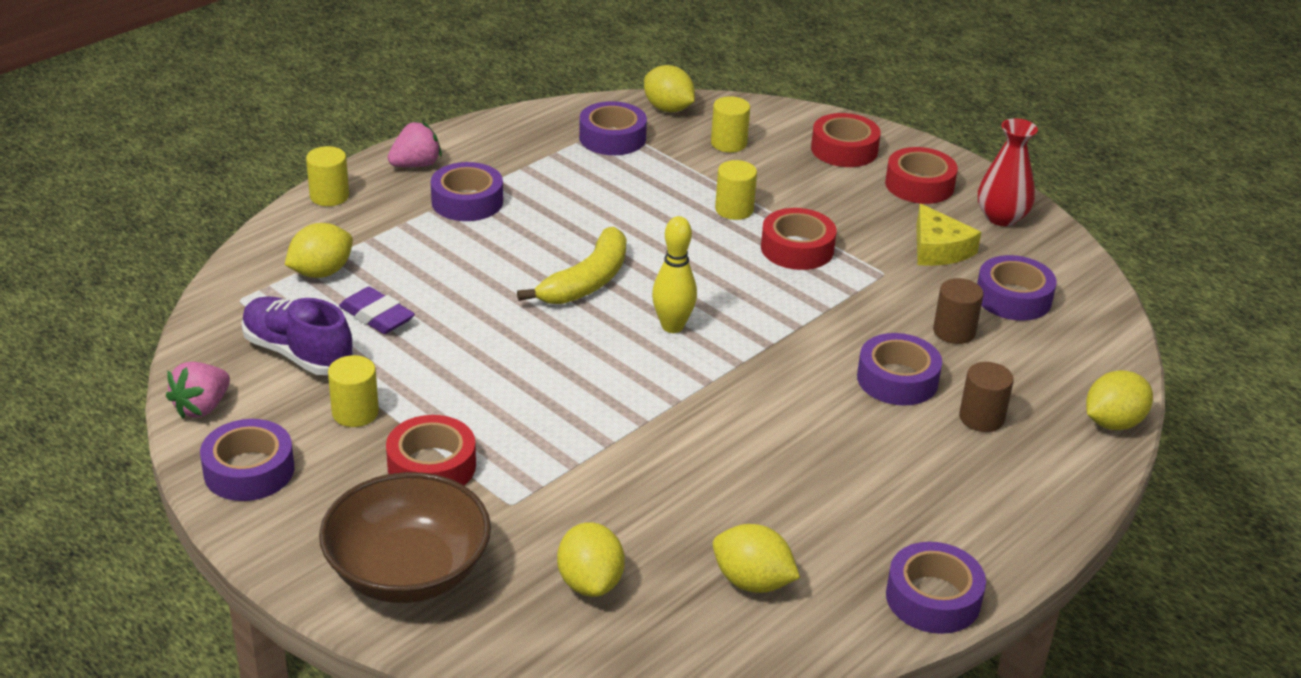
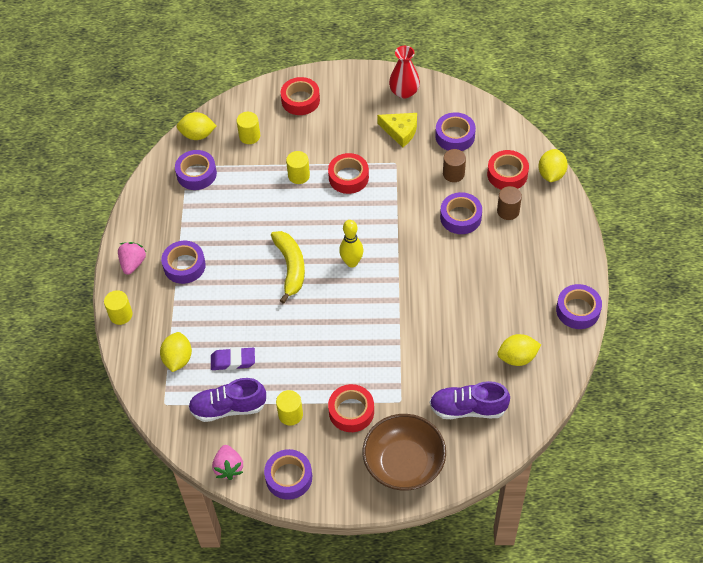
camera: 40 degrees left, 20 degrees up
(590, 582) = (468, 408): yellow lemon -> purple shoe
(919, 185) = (353, 98): red tape -> red tape (507, 174)

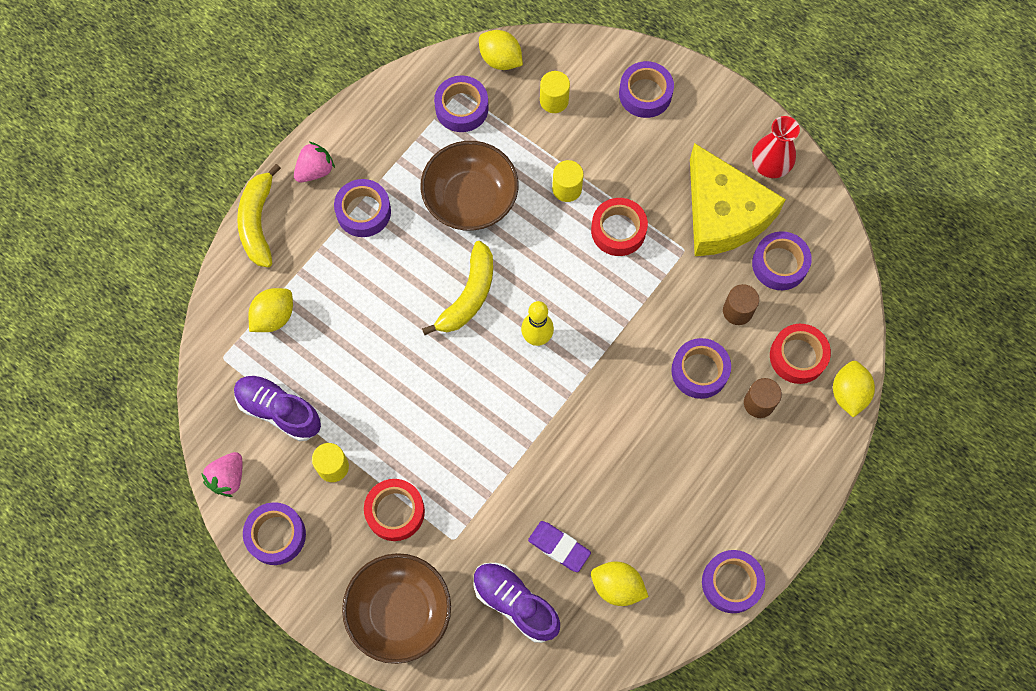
camera: 35 degrees right, 15 degrees up
(121, 315) = (258, 222): yellow cylinder -> yellow banana
(233, 361) = (325, 361): purple eraser -> purple eraser (559, 547)
(245, 217) = (470, 199): none -> brown bowl
(300, 100) = (645, 94): red tape -> purple tape
(400, 131) = (723, 213): yellow cheese -> yellow cheese, size x1.91
(551, 174) = (848, 393): yellow lemon -> yellow lemon turned 45 degrees counterclockwise

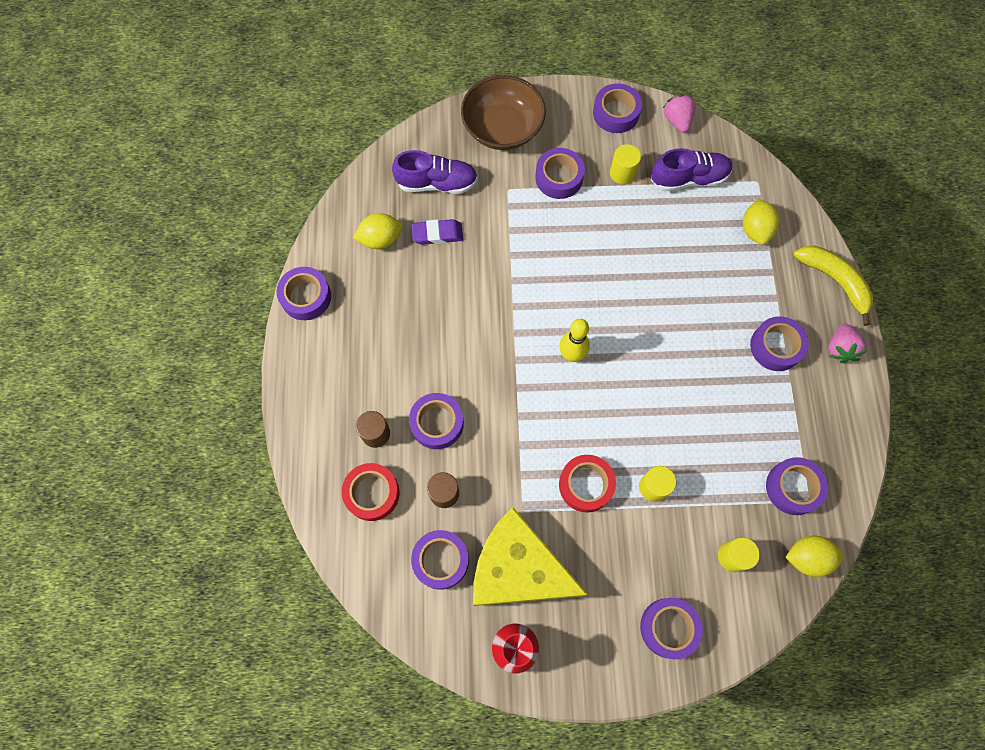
camera: 140 degrees right, 0 degrees up
(395, 511) = (559, 177): red tape -> purple tape
(468, 295) = (645, 346): yellow banana -> none
(470, 199) = (714, 419): brown bowl -> none
(848, 393) = (313, 494): yellow lemon -> none

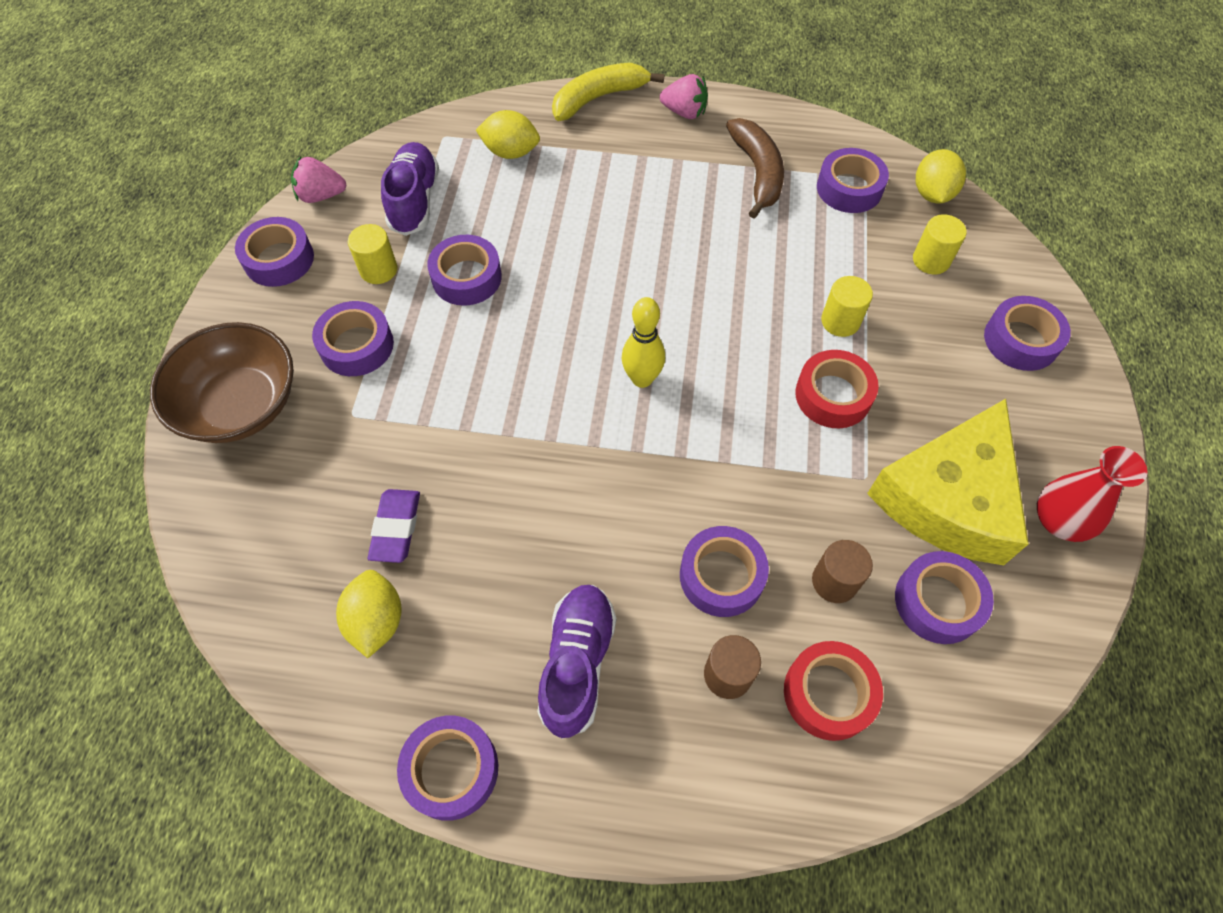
camera: 80 degrees left, 10 degrees down
(437, 183) = (302, 515): purple shoe -> purple shoe (577, 663)
(776, 346) = (671, 166): purple tape -> purple tape (466, 277)
(788, 413) = (757, 173): none -> brown banana

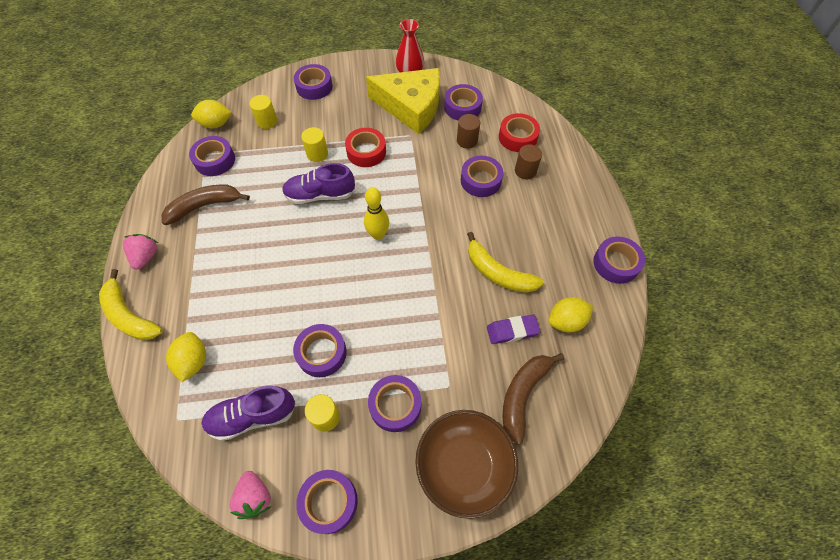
camera: 105 degrees left, 0 degrees up
(292, 508) = (523, 395): none -> brown banana
(508, 541) = (498, 273): none -> yellow banana
(577, 663) = (546, 227): purple shoe -> purple shoe (320, 195)

